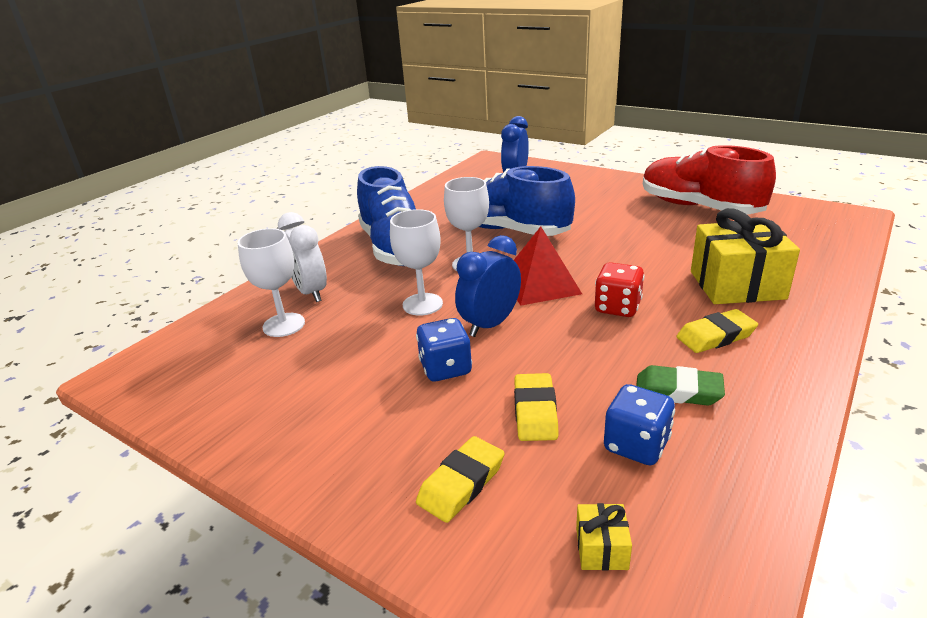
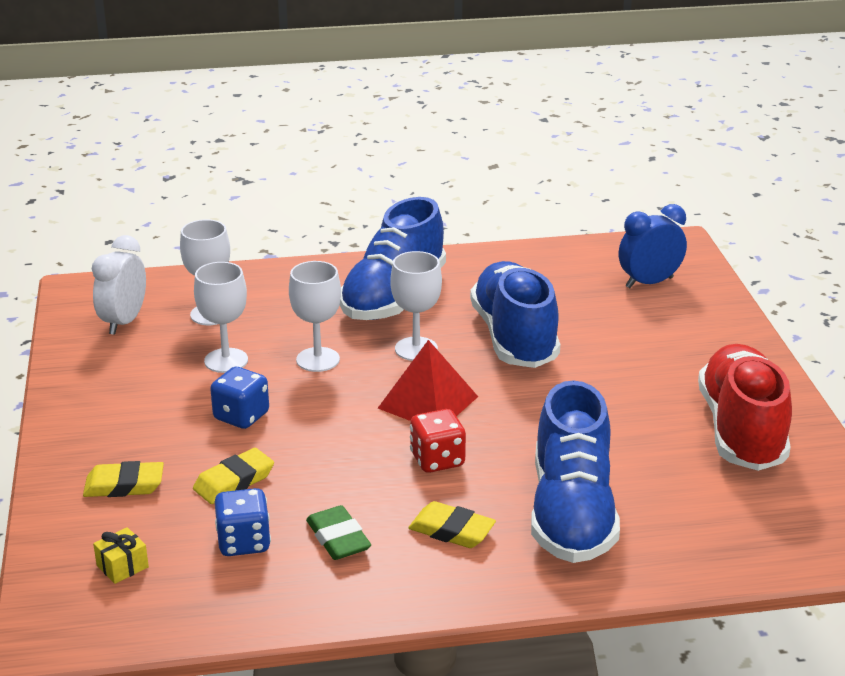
camera: 45 degrees right, 0 degrees up
(310, 292) = (269, 298): white clock -> white clock (124, 322)
(357, 344) = (226, 360): none -> white goblet
(490, 324) = (327, 407): blue clock -> none
(736, 285) = (571, 513): yellow gift -> blue shoe

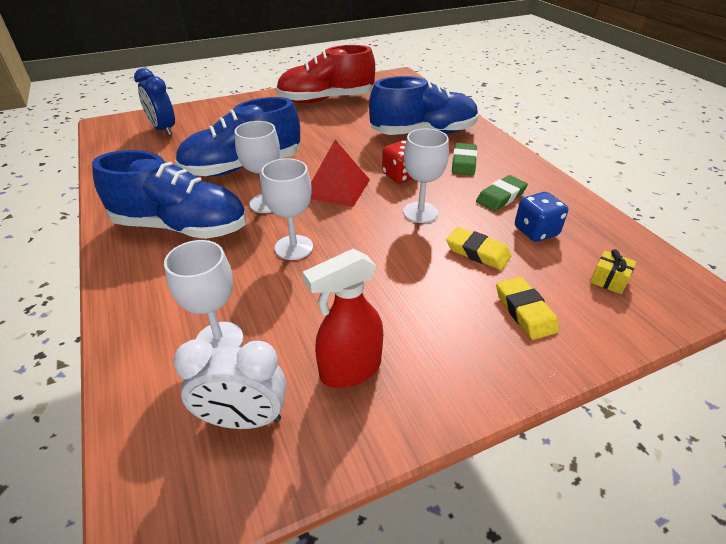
camera: 105 degrees left, 10 degrees up
(132, 371) = (349, 370): none -> red spray bottle
(226, 360) = (310, 303): white goblet -> white goblet (420, 212)
(241, 416) = (394, 270): blue dice -> none
(451, 530) = (463, 162): yellow eraser -> green eraser

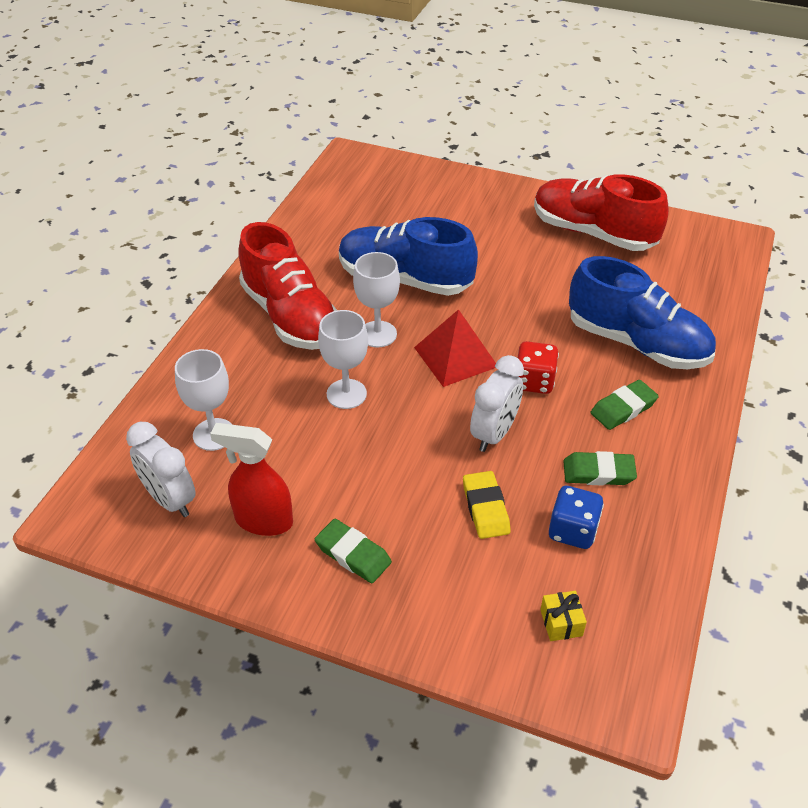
camera: 45 degrees right, 5 degrees up
(163, 129) = (389, 190): blue clock -> none
(181, 227) = (290, 316): blue shoe -> red shoe
(420, 212) = (494, 434): white goblet -> white clock
(446, 339) = (353, 554): none -> green eraser
(525, 311) = (443, 585): yellow eraser -> none

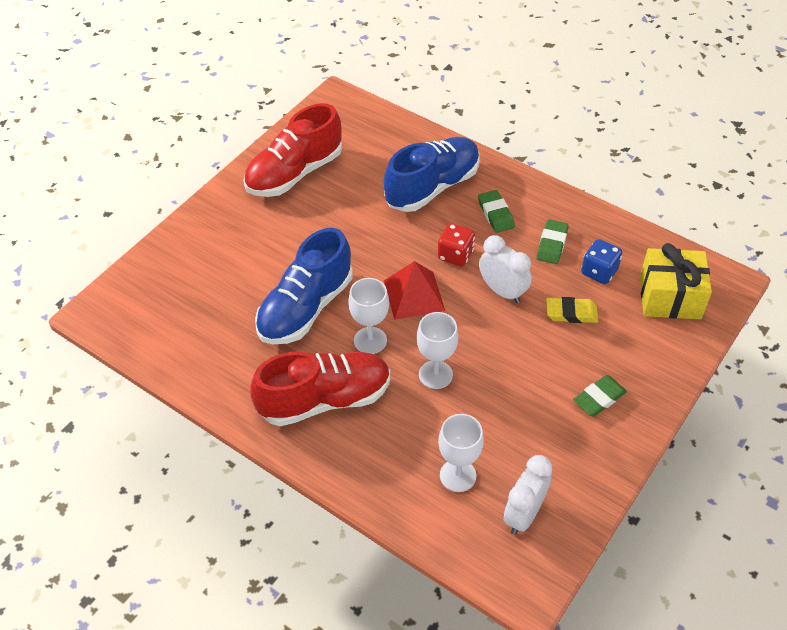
camera: 75 degrees left, 5 degrees up
(170, 499) = (524, 514): white clock -> white clock turned 150 degrees clockwise
(263, 520) = (558, 451): red spray bottle -> none
(561, 623) = (670, 297): yellow gift -> yellow gift, size x2.40

